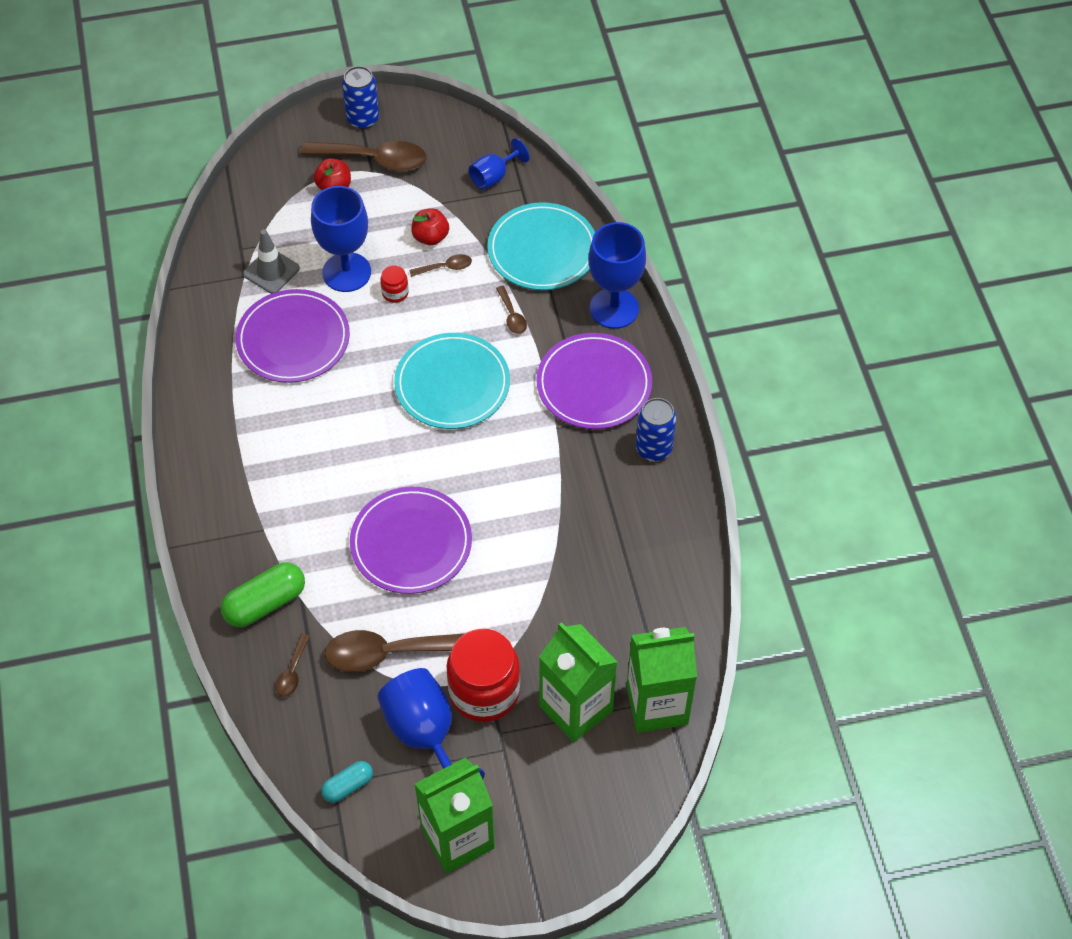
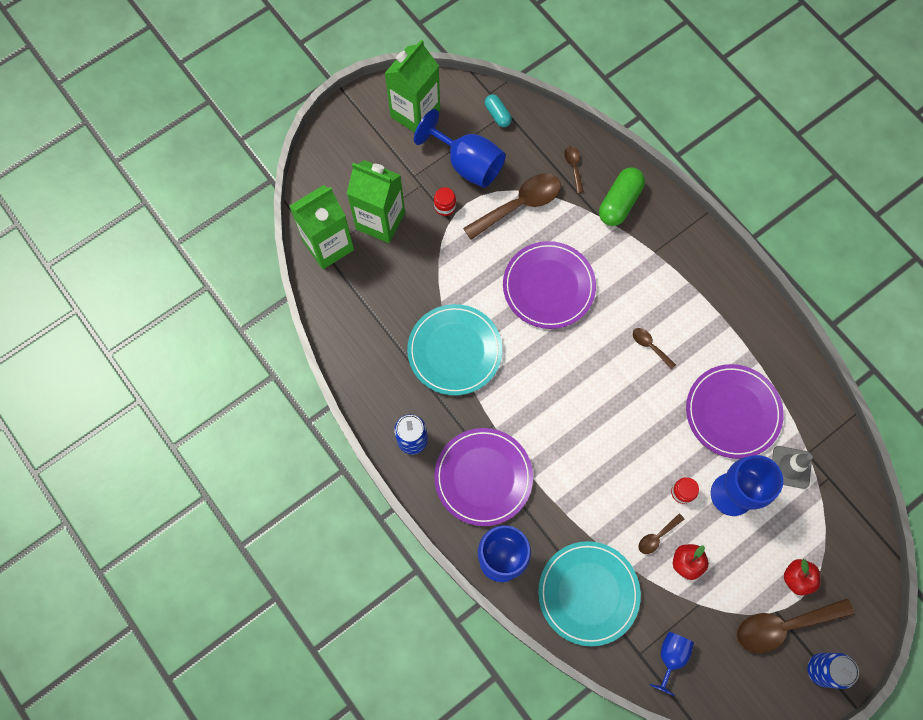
camera: 155 degrees right, 15 degrees up
(348, 786) = (497, 115): turquoise capsule -> turquoise capsule turned 60 degrees counterclockwise
(452, 384) = (590, 427): turquoise plate -> turquoise plate (454, 351)
(484, 691) = (445, 206): red jar -> red jar, size x0.43
(512, 316) = (579, 513): brown spoon -> brown spoon (650, 346)

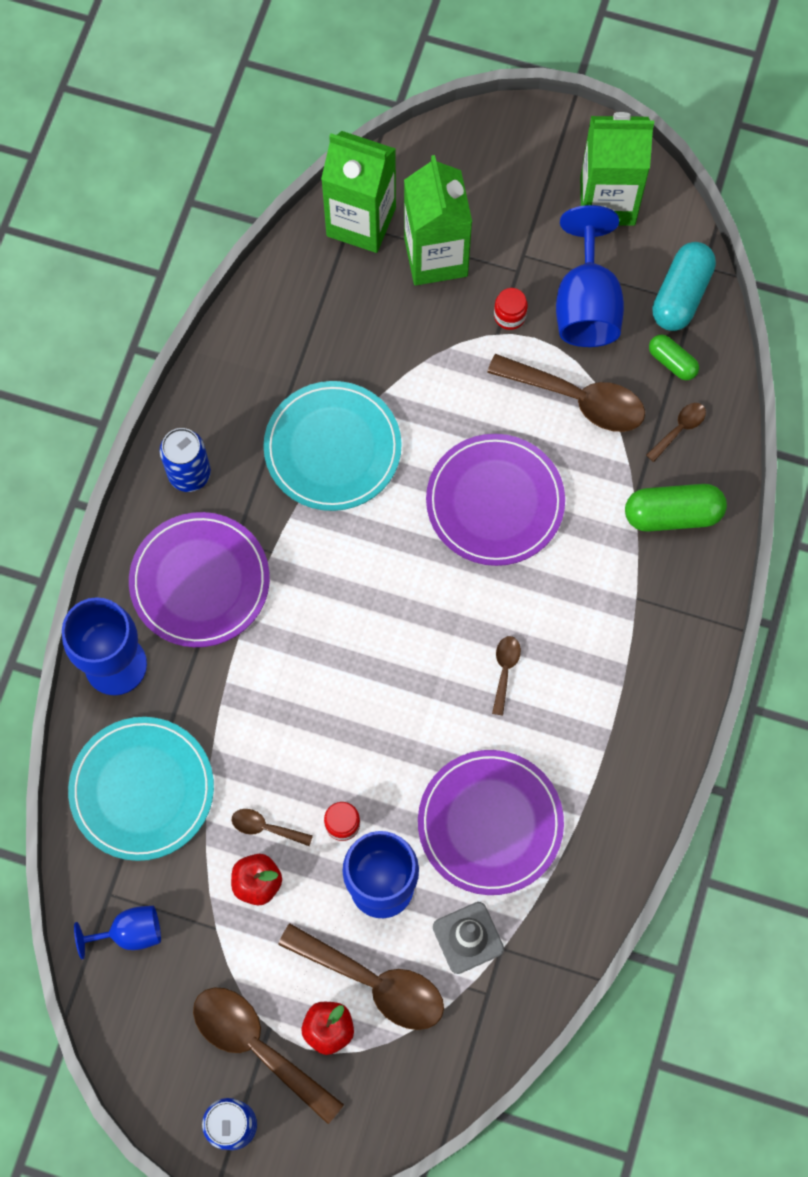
camera: 55 degrees right, 0 degrees up
(497, 115) = (681, 295): turquoise capsule -> turquoise capsule, size x1.70
(532, 145) = (672, 362): none -> green capsule
(785, 535) = (374, 982): none -> brown spoon

